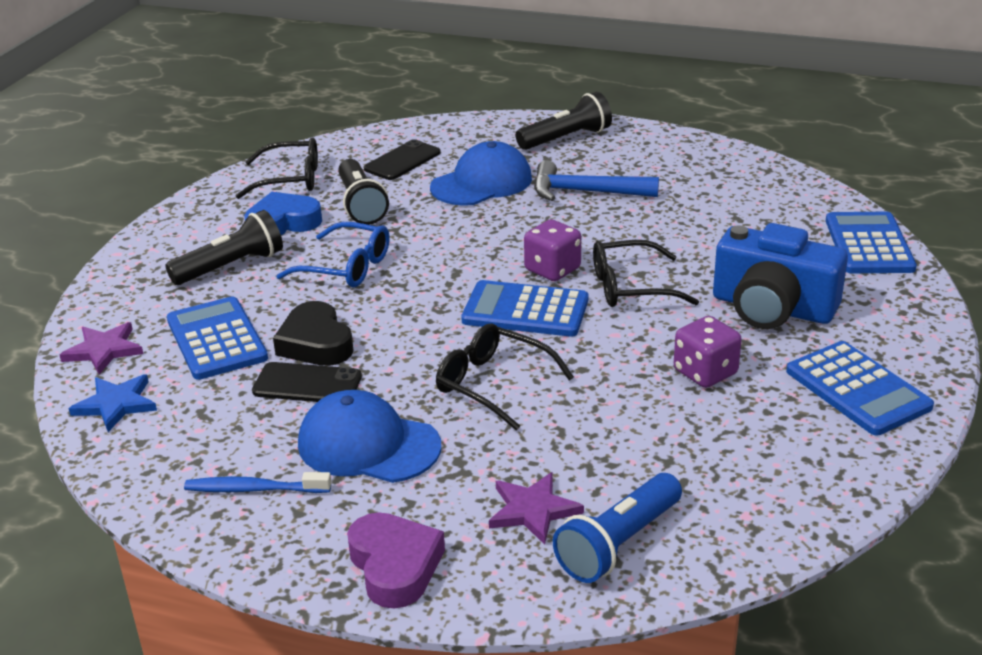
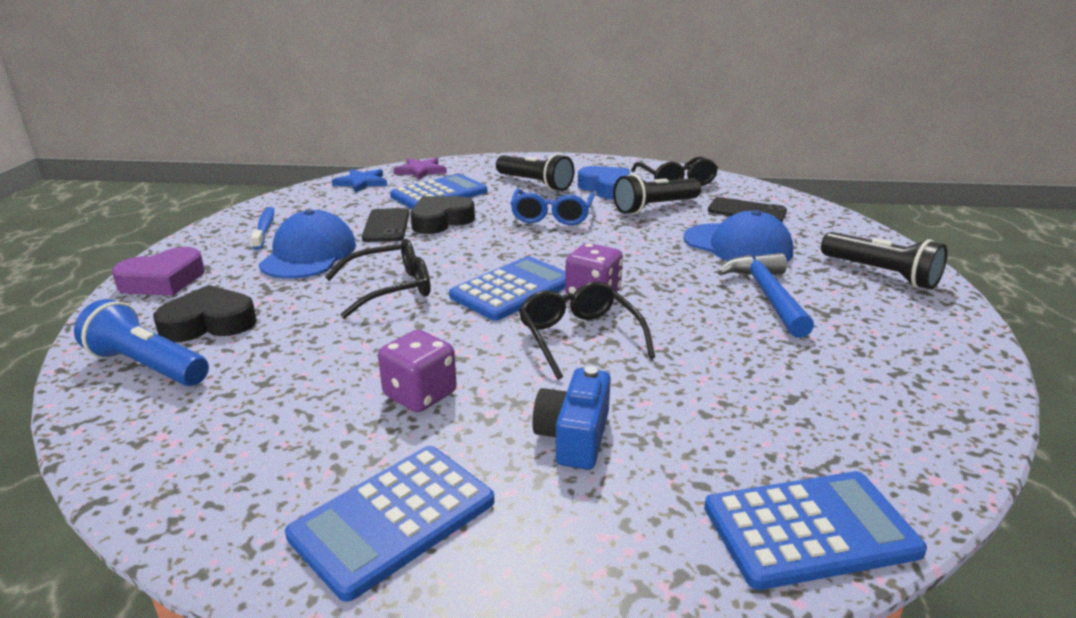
camera: 75 degrees right, 5 degrees down
(493, 384) = (390, 288): black glasses -> black glasses turned 45 degrees clockwise
(525, 310) = (513, 289): blue calculator -> blue calculator turned 45 degrees clockwise
(533, 510) = (209, 323): purple star -> black heart
(772, 308) = (574, 437): blue camera -> blue camera, size x0.60

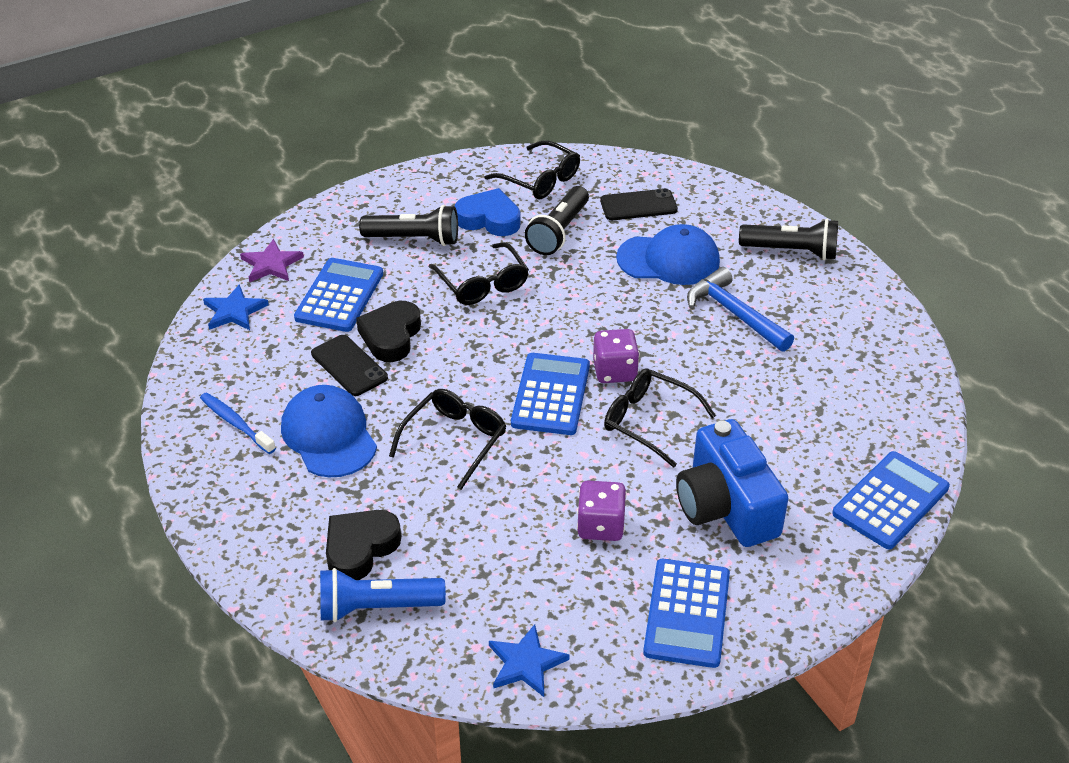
camera: 35 degrees left, 15 degrees up
(163, 280) = (244, 529): purple heart -> none
(173, 474) = (526, 663): none -> blue star
(552, 215) = (482, 284): blue glasses -> black glasses
(574, 437) = (726, 506): blue camera -> blue camera, size x1.67

